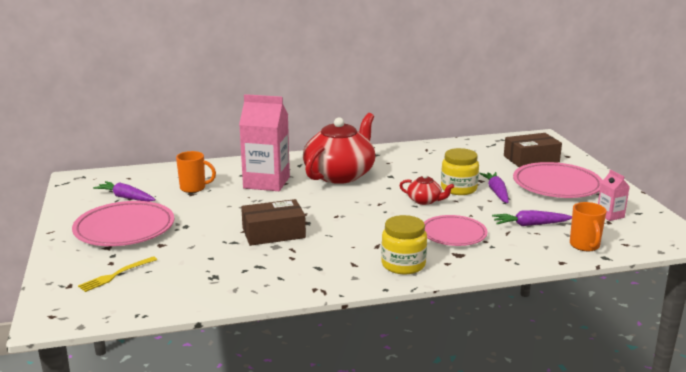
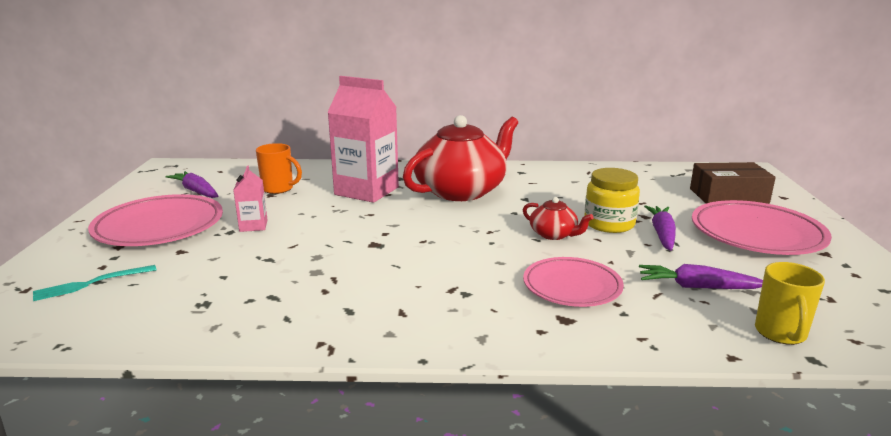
camera: 15 degrees right, 0 degrees up
(116, 275) = (91, 283): yellow fork -> turquoise fork
(273, 233) = (327, 253): brown box -> none
(403, 265) = (473, 324): yellow jar -> none
(585, 246) = (780, 333): orange mug -> yellow mug
(610, 215) = (835, 288): pink carton -> pink carton (253, 226)

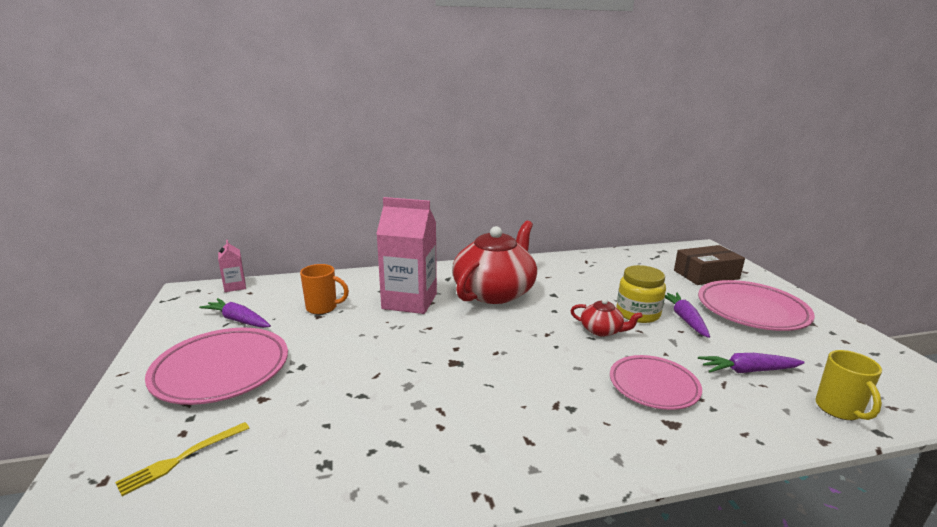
camera: 15 degrees left, 0 degrees up
(91, 283) = (182, 458): turquoise fork -> yellow fork
(253, 226) = (322, 356): pink carton -> pink carton (235, 286)

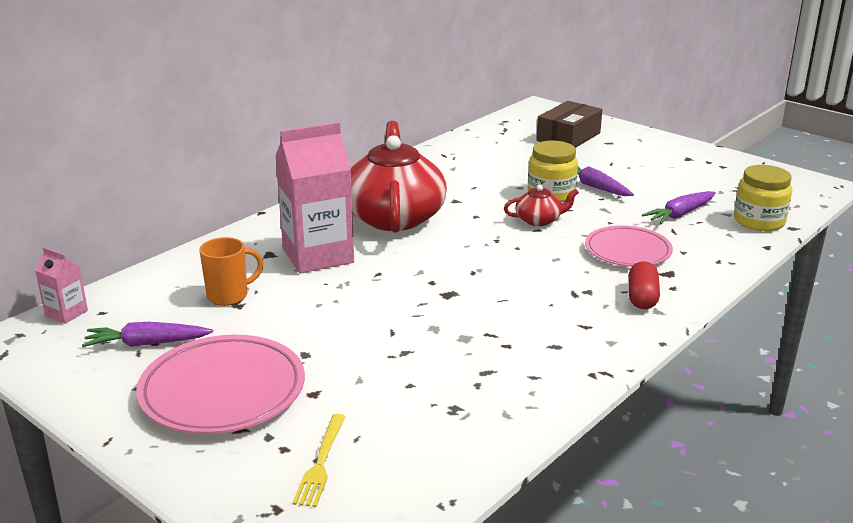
camera: 35 degrees left, 5 degrees up
(617, 437) = (642, 298): none -> red capsule
(752, 310) = (636, 161): pink plate -> none
(839, 409) = (759, 221): yellow mug -> yellow jar

